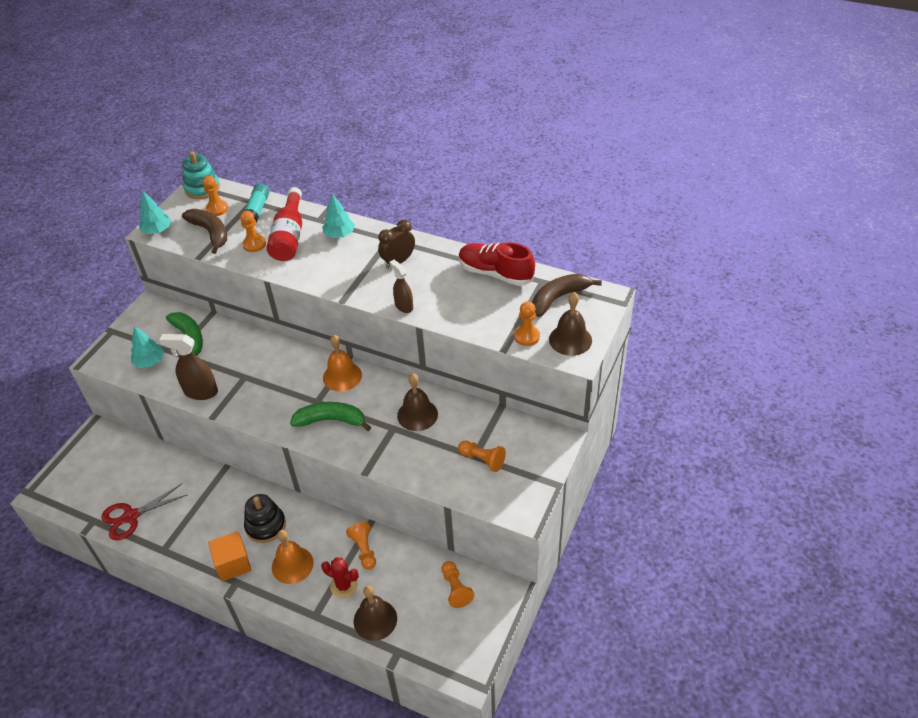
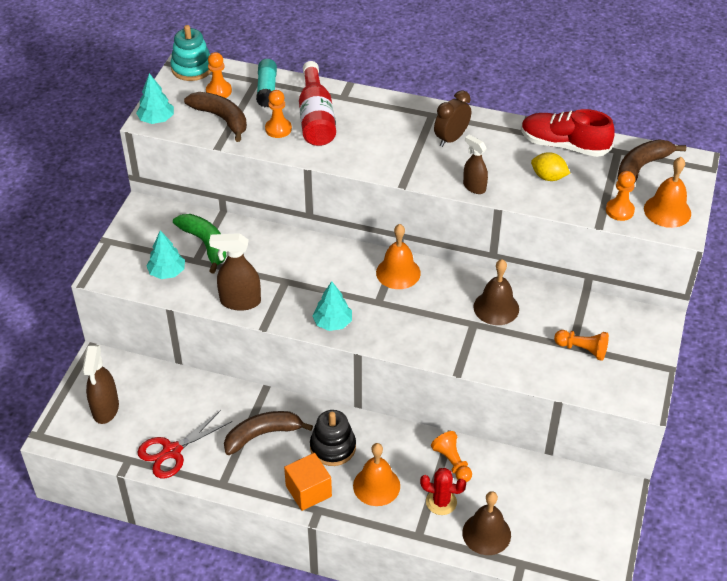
camera: 10 degrees left, 0 degrees up
(89, 474) = (105, 409): none -> brown spray bottle
(210, 509) = (262, 435): none -> brown banana
(331, 420) = (401, 321): green banana -> none
(339, 234) = (373, 112): turquoise tree -> turquoise tree (333, 323)
(456, 589) = (565, 493): orange pawn -> none
(472, 301) = (548, 177): none -> yellow lemon
(570, 339) = (667, 211): brown bell -> orange bell

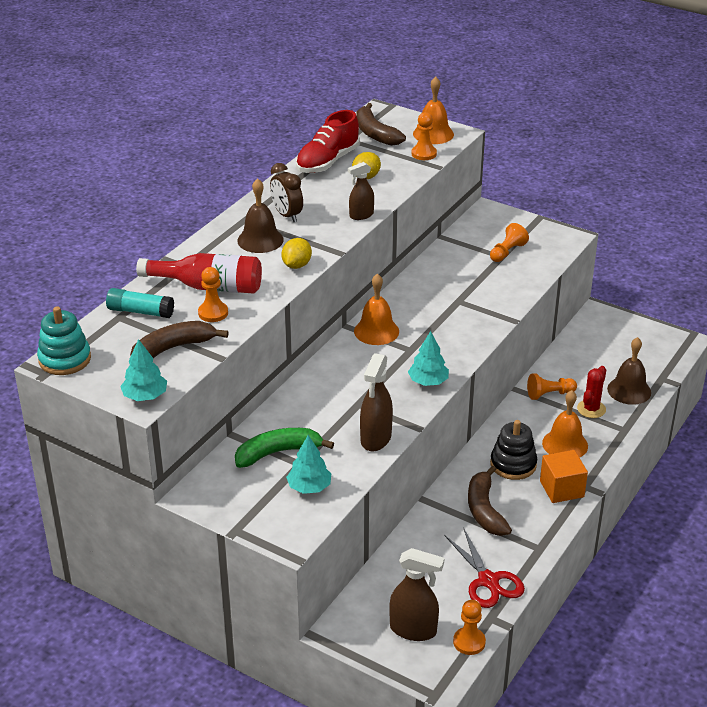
camera: 75 degrees left, 10 degrees down
(219, 91) = (121, 345): orange pawn -> orange pawn (469, 642)
(369, 162) = (296, 265): none -> yellow lemon
(496, 308) = (443, 285): brown bell -> brown bell (260, 240)

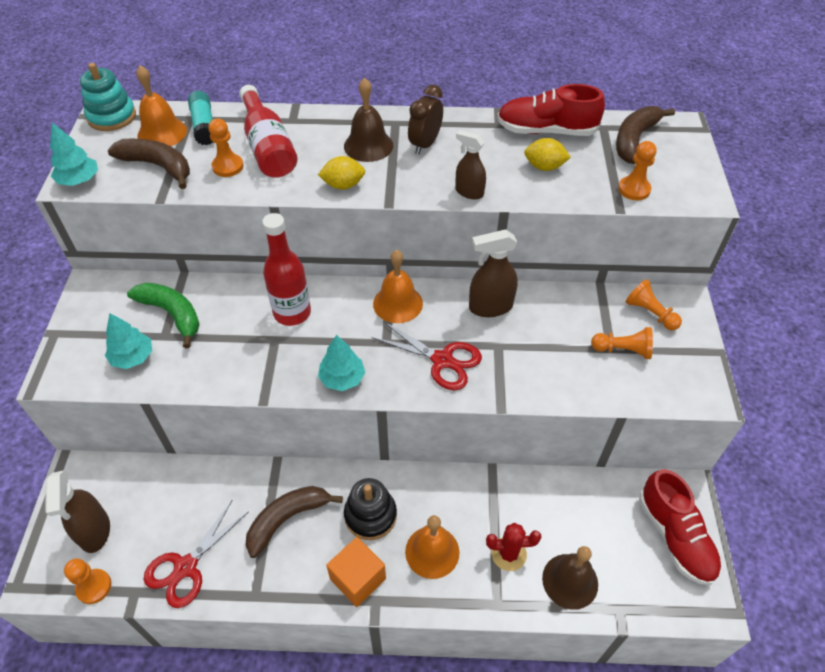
camera: 60 degrees right, 15 degrees up
(337, 386) = (292, 313): none -> red bottle
(375, 439) = (228, 375): brown spray bottle -> brown spray bottle (490, 307)
(433, 134) = (682, 180): orange bell -> orange bell (162, 133)
(451, 330) = (442, 360): none -> red scissors
(549, 394) = (505, 501): orange pawn -> orange pawn (650, 313)
(627, 333) = (675, 536): none -> red shoe

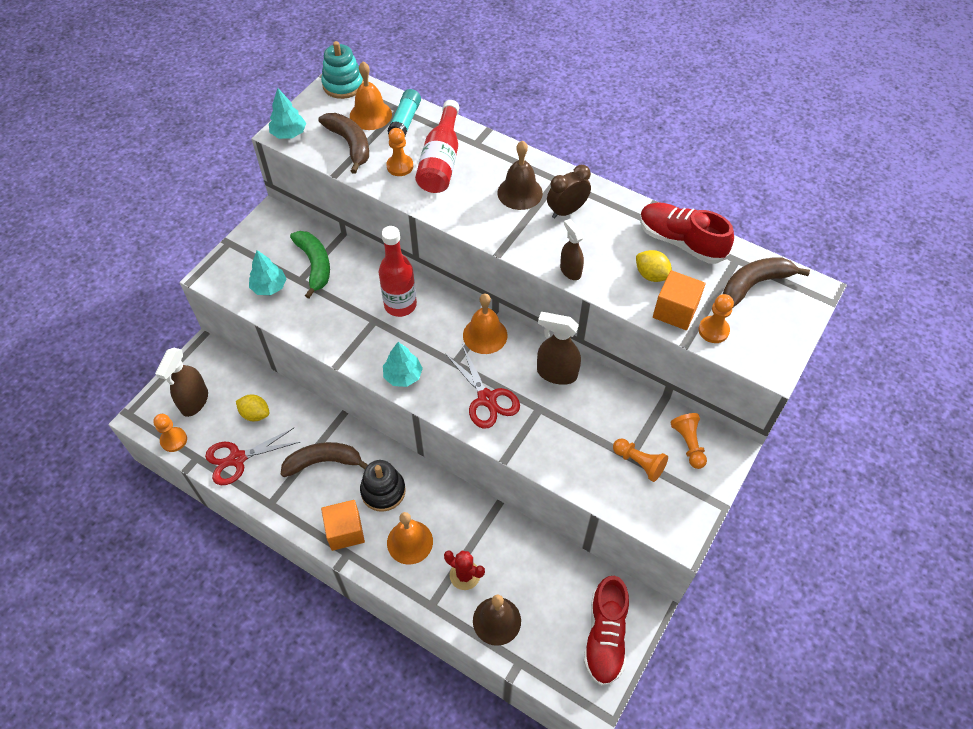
camera: 30 degrees right, 5 degrees up
(343, 185) = (475, 221): yellow lemon -> yellow lemon (255, 414)
(589, 187) = (675, 311): none -> orange cube

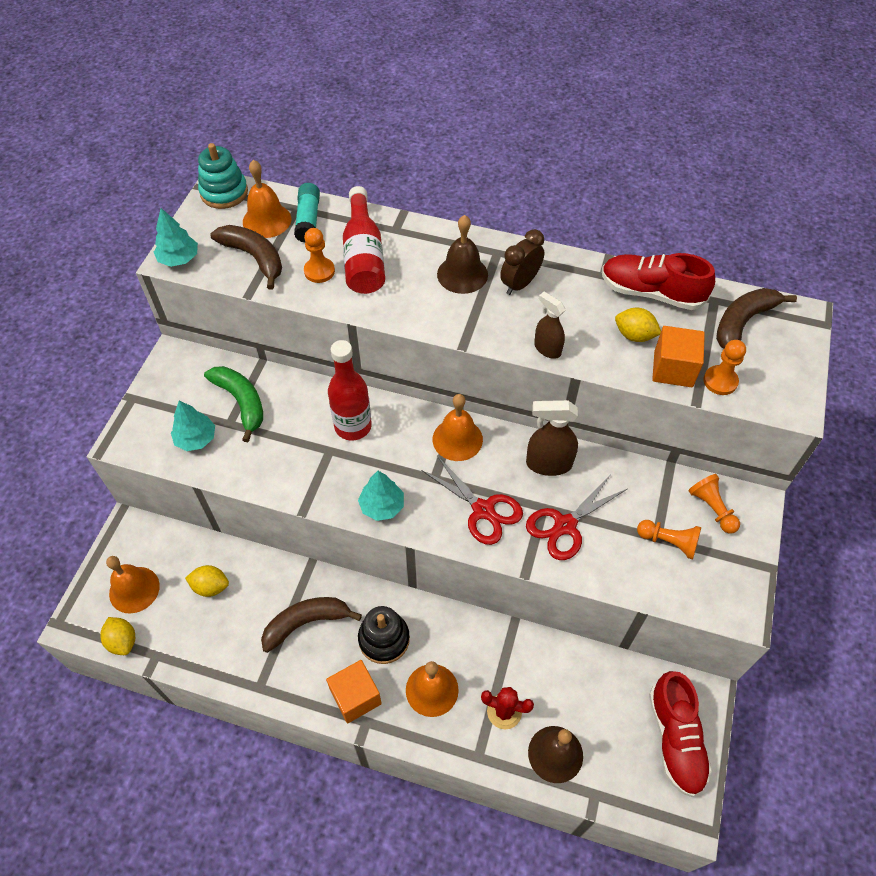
camera: 15 degrees left, 0 degrees up
(174, 440) = (123, 641): orange pawn -> yellow lemon
(194, 401) = (134, 589): brown spray bottle -> orange bell
(237, 459) = (205, 644): red scissors -> red scissors (565, 525)

